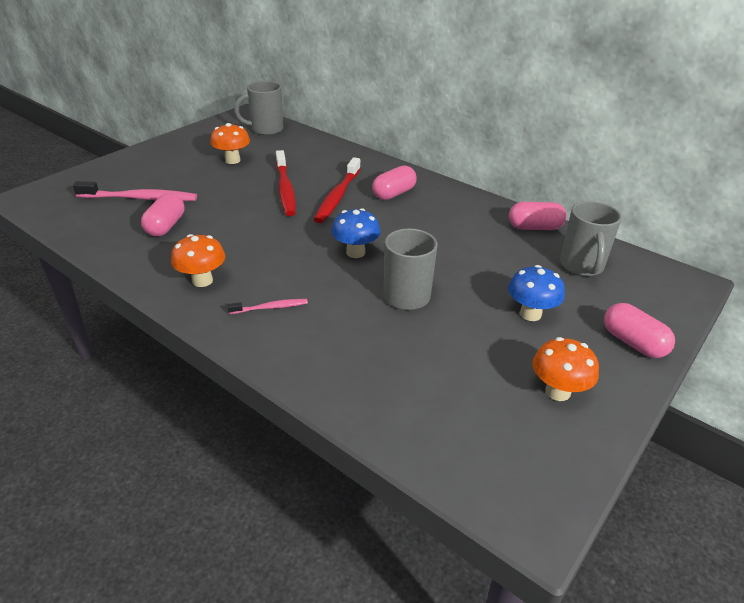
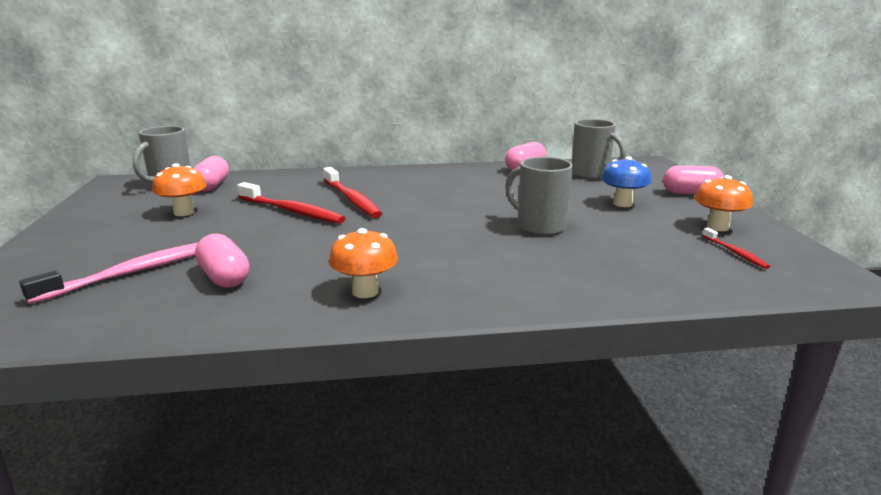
camera: 45 degrees left, 15 degrees down
(270, 307) = (468, 277): pink toothbrush -> none
(355, 252) = (448, 222): blue mushroom -> none
(394, 194) = (393, 184): pink capsule -> pink capsule (212, 186)
(502, 423) = (735, 253): none -> red toothbrush

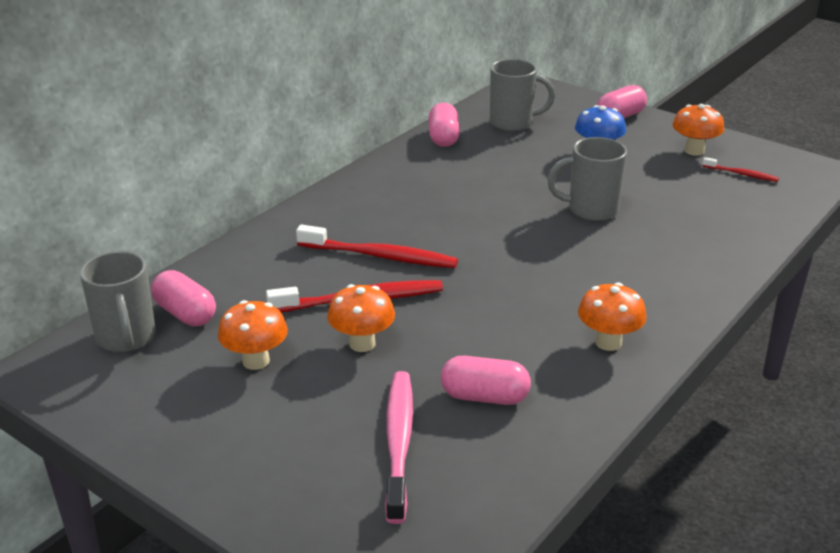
camera: 45 degrees left, 10 degrees up
(241, 227) = (362, 344): none -> orange mushroom

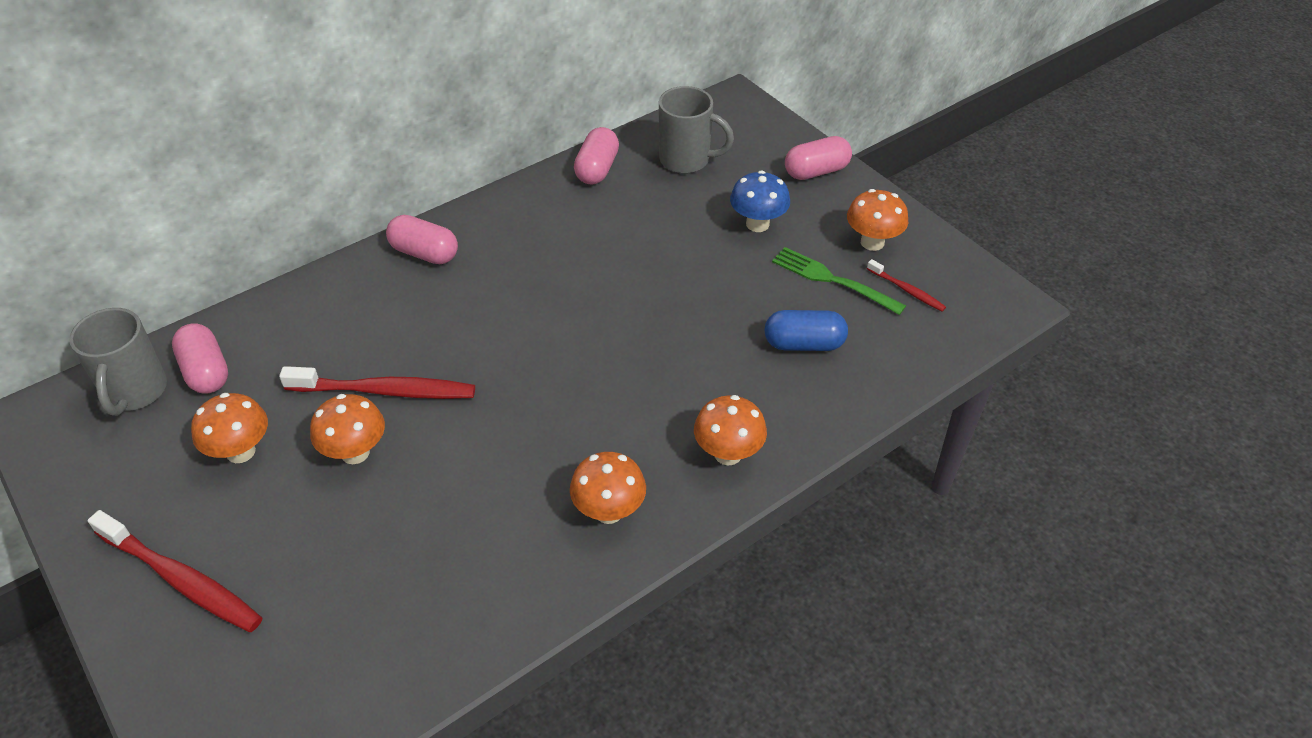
camera: 15 degrees right, 15 degrees up
(380, 256) = (437, 333): red toothbrush -> red toothbrush (181, 579)
(399, 442) = (322, 595): pink toothbrush -> none
(484, 397) = (438, 555): pink capsule -> pink capsule (424, 253)
(590, 210) = (699, 311): grey mug -> none
(677, 291) = (728, 454): none -> orange mushroom
(681, 176) = (833, 280): none -> green fork
(687, 216) = (803, 344): none -> blue capsule

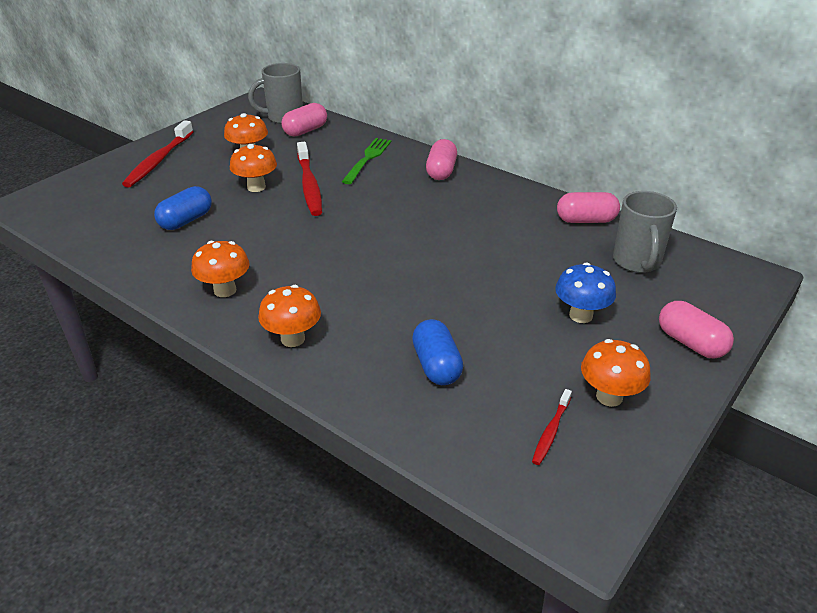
camera: 75 degrees right, 10 degrees down
(409, 547) = (186, 220): none -> blue capsule
(833, 280) = (533, 374): green fork -> green fork (367, 159)

